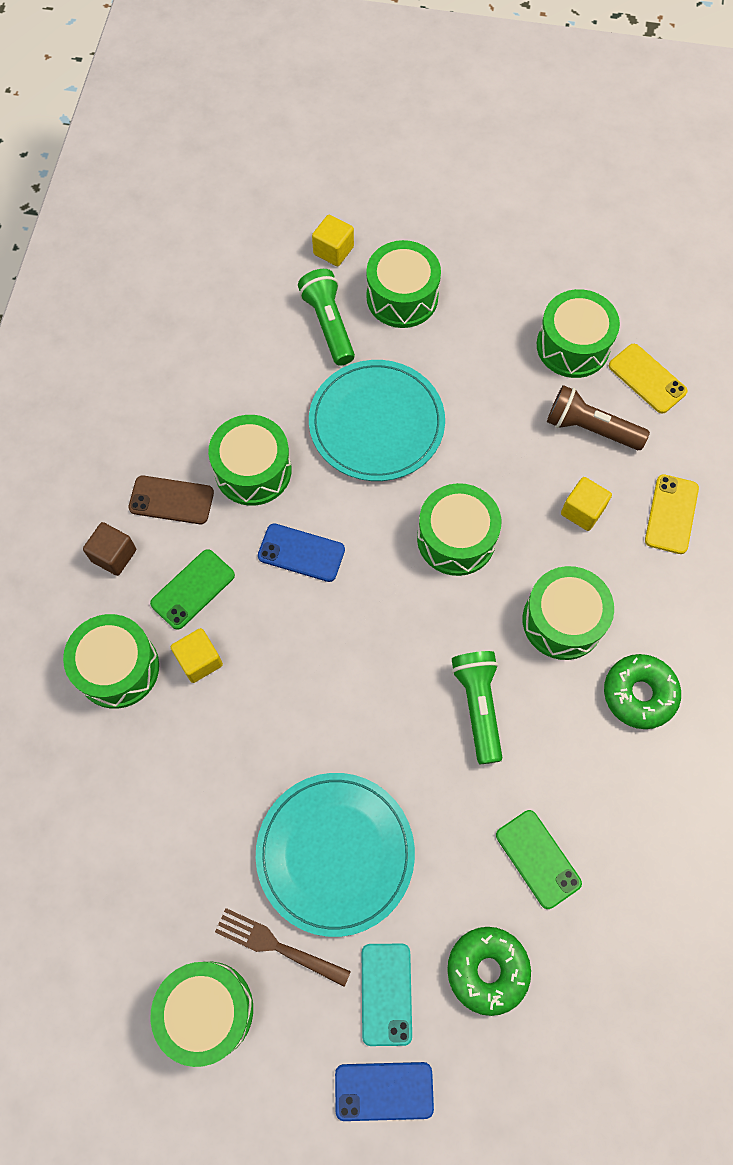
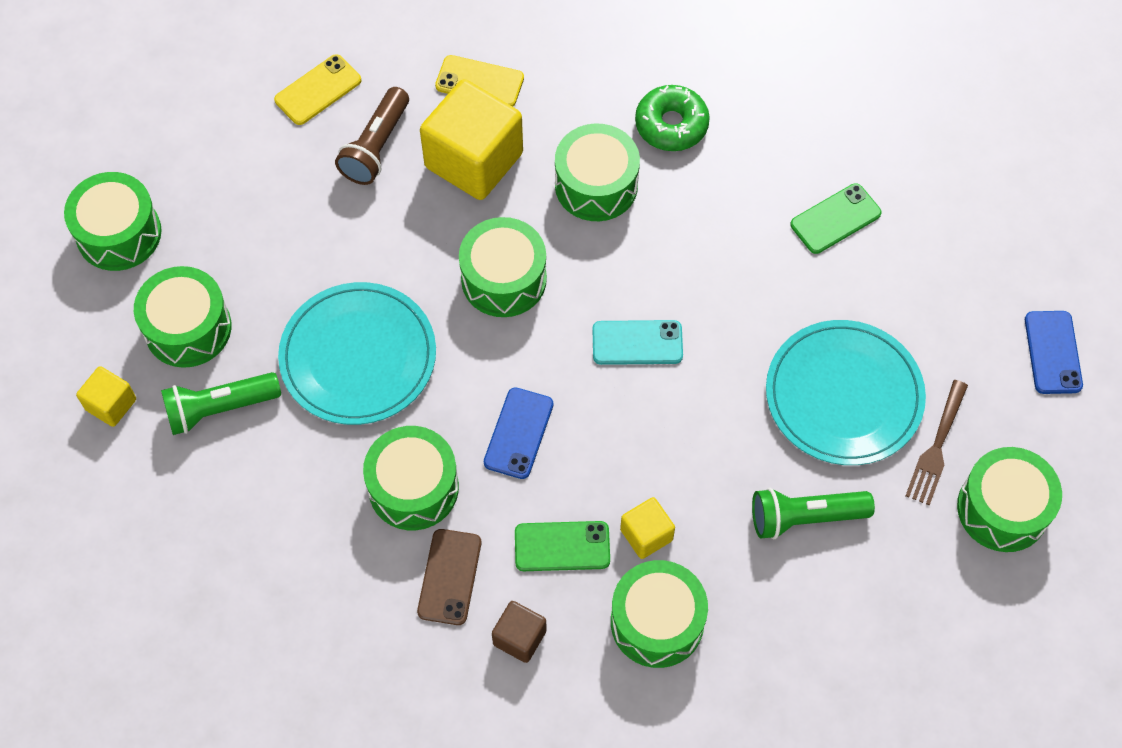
camera: 90 degrees left, 5 degrees down
(192, 589) = (562, 546): green phone -> green phone turned 45 degrees counterclockwise
(386, 993) = (969, 350): turquoise phone -> turquoise phone (637, 343)
(478, 706) = (688, 264): green flashlight -> green flashlight (804, 517)
(487, 970) = (939, 265): green donut -> none
(573, 346) = (270, 157): green drum -> green drum (119, 233)
(582, 511) = (474, 160): yellow cube -> yellow cube, size x2.05

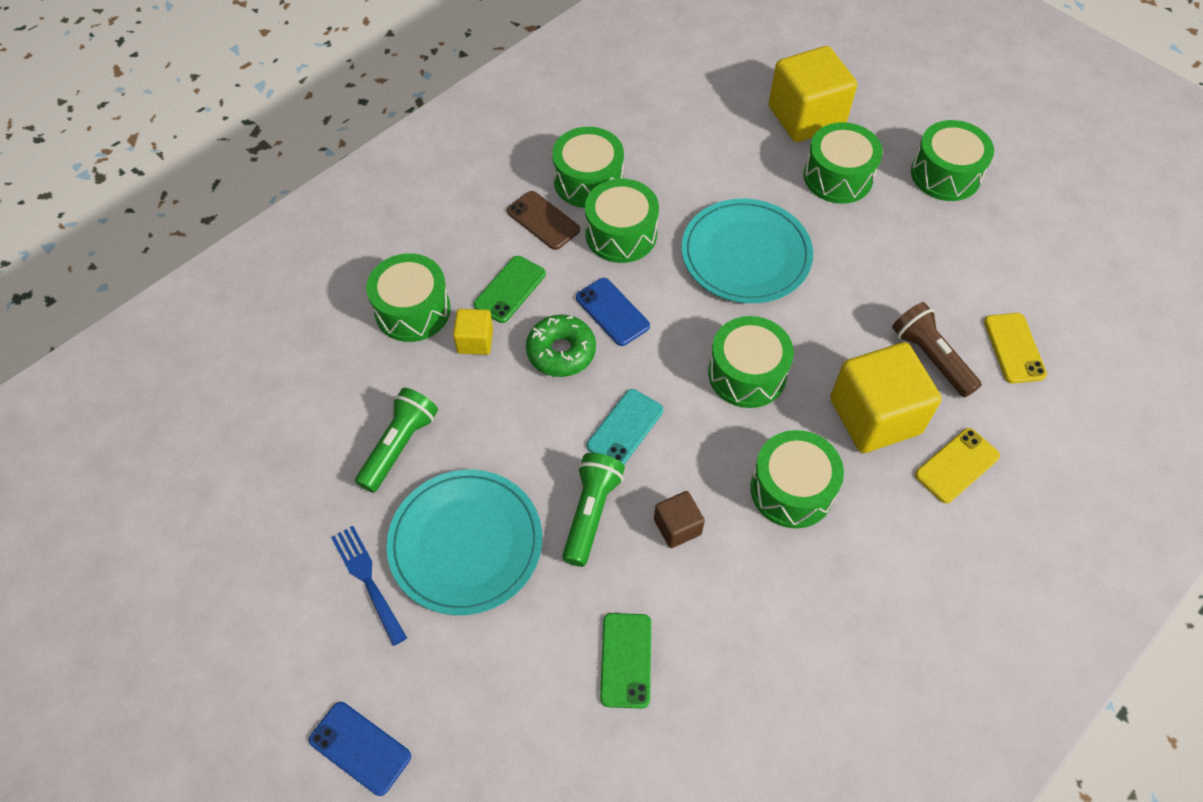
camera: 125 degrees right, 5 degrees down
(111, 404) = (806, 117): yellow cube -> yellow cube, size x2.05
(219, 408) = (761, 165): green flashlight -> green flashlight (591, 513)
(519, 637) = (471, 234): brown cube -> brown cube (677, 527)
(671, 125) = (817, 589): green donut -> green donut (561, 352)
(937, 446) = (368, 581): brown fork -> blue fork
(1002, 509) = (280, 589): green drum -> green drum (588, 181)

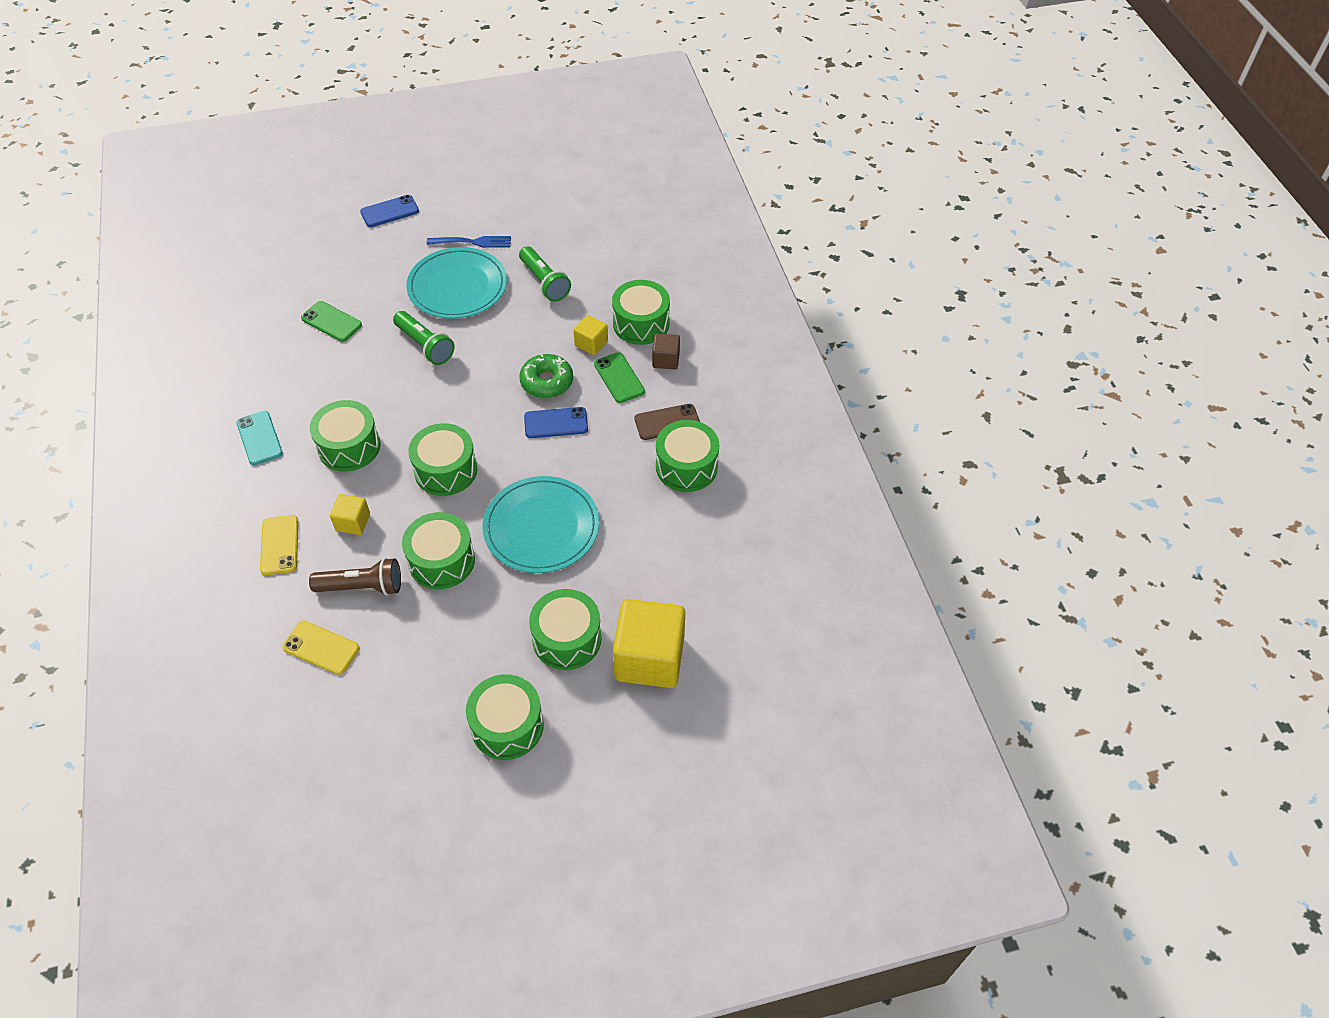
camera: 120 degrees right, 5 degrees down
(621, 234) = (620, 461): green drum -> green drum (441, 561)
(625, 428) = (464, 387): turquoise phone -> turquoise phone (259, 438)
(677, 527) = (380, 379): brown cube -> brown cube (665, 360)
(875, 416) = (353, 522): yellow cube -> yellow cube, size x0.49

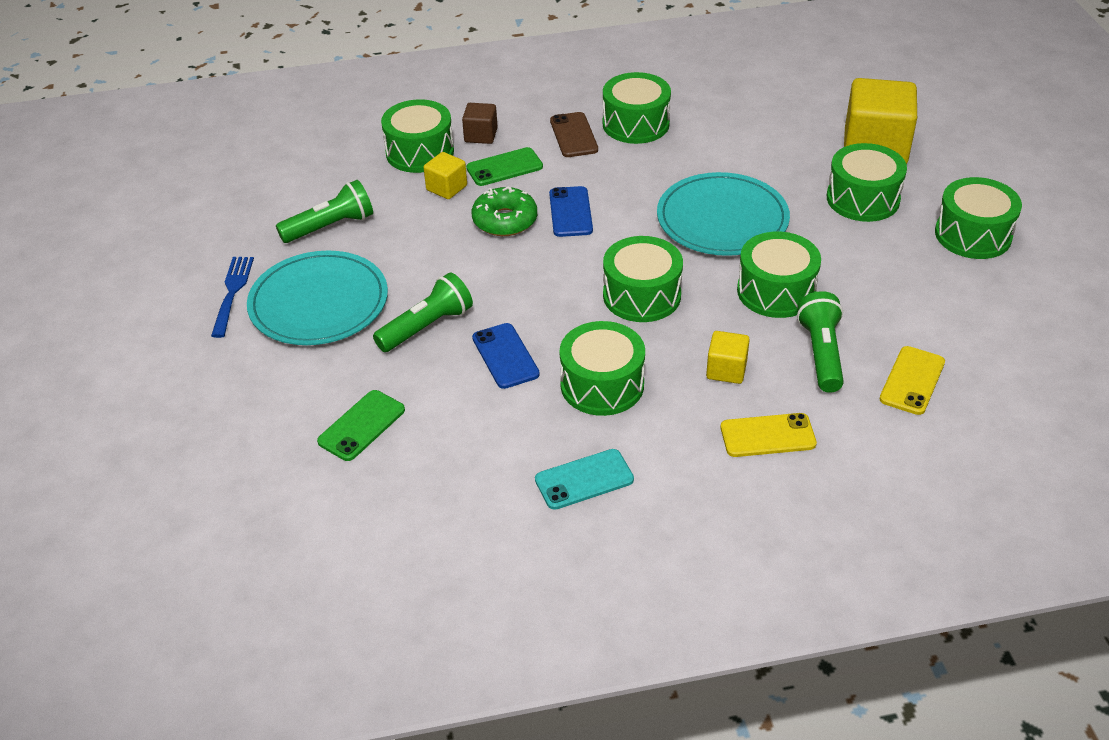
camera: 85 degrees left, 10 degrees down
(362, 587) = (821, 353): brown flashlight -> green flashlight
(389, 212) = (134, 382): blue phone -> blue phone (505, 356)

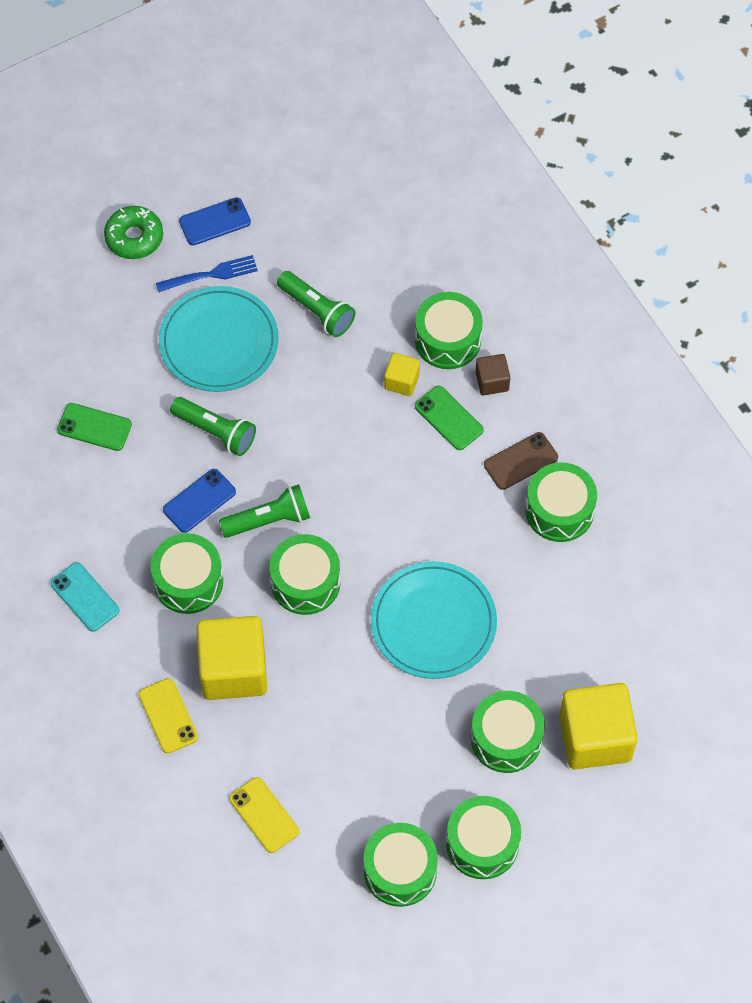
camera: 70 degrees right, 20 degrees up
(505, 220) = (371, 444): green donut -> green donut (134, 237)
(571, 212) = (401, 494): blue phone -> blue phone (215, 222)
(726, 370) = (233, 669): yellow cube -> yellow cube, size x2.05
(776, 291) = (345, 688): green drum -> green drum (400, 870)
(821, 353) = (276, 739): green flashlight -> green flashlight (269, 520)
(912, 381) = (264, 815): yellow phone -> yellow phone turned 45 degrees clockwise

